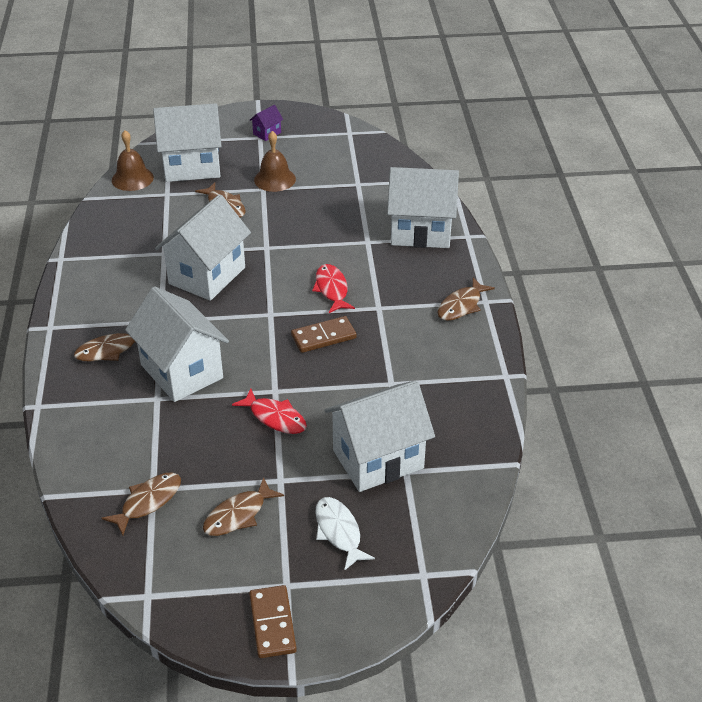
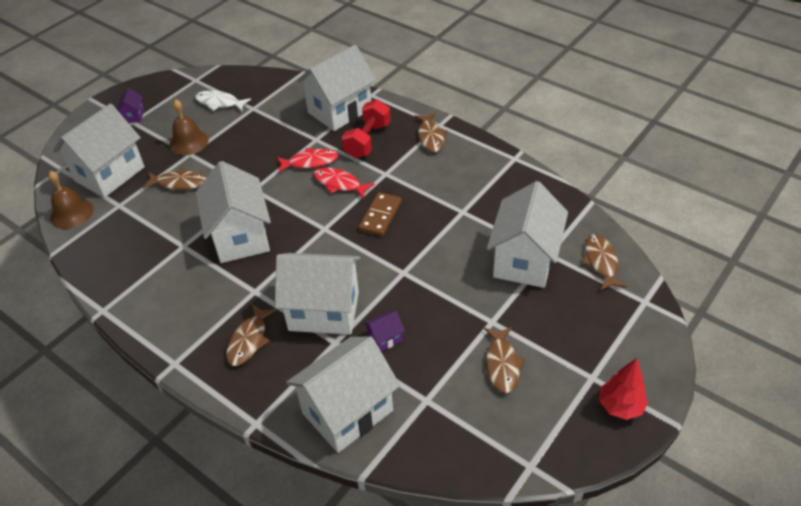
camera: 45 degrees left, 5 degrees up
(96, 449) = (347, 412): none -> white house
(148, 502) = (437, 410): brown fish -> brown fish (601, 262)
(190, 425) = (385, 338): none -> purple house
(272, 623) = (620, 406): brown domino -> red tree
(275, 417) = (429, 288): red fish -> red fish (310, 162)
(339, 532) = (570, 320): white fish -> white fish (219, 103)
(406, 271) = (367, 140): none -> red dumbbell

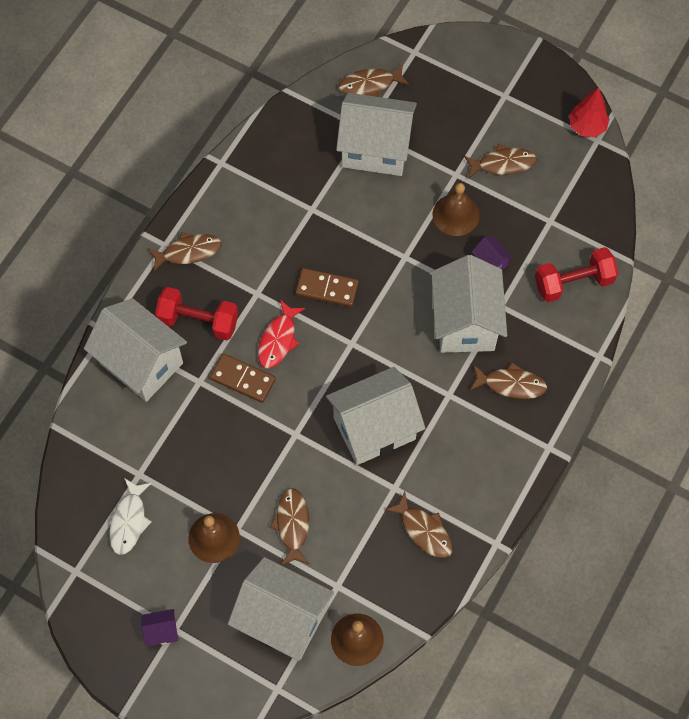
camera: 100 degrees left, 20 degrees up
(137, 261) = (424, 530): none -> brown fish
(310, 162) = (242, 379): red fish -> brown domino
(347, 412) = (573, 282): white house -> red dumbbell
(444, 316) = (456, 214): none -> brown bell
(620, 406) = (530, 76): red tree -> red tree (587, 126)

